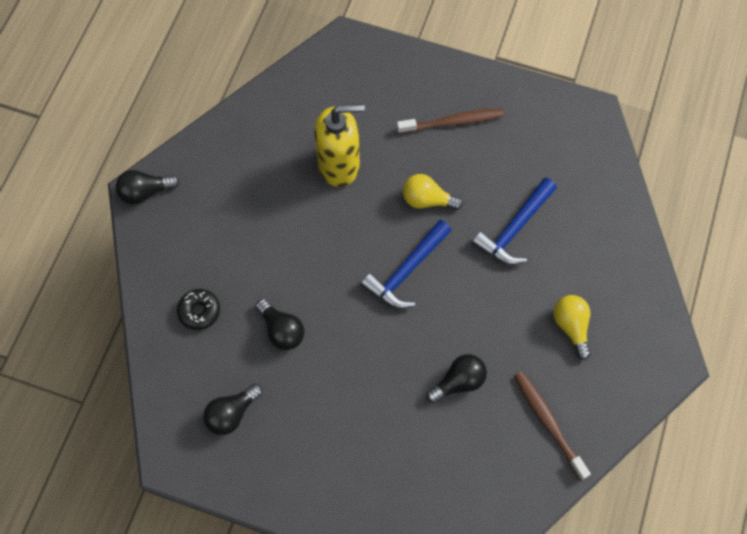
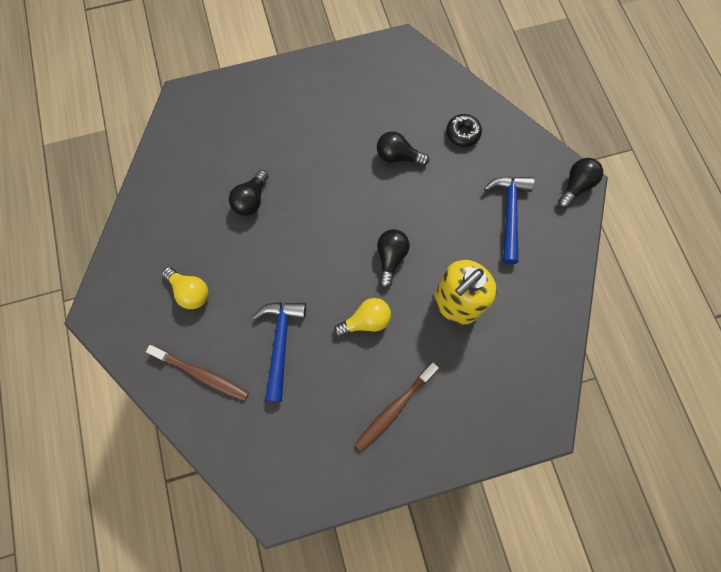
camera: 145 degrees right, 5 degrees up
(232, 413) = (387, 89): black light bulb -> black light bulb (390, 258)
(406, 271) = (342, 253): blue hammer -> blue hammer (509, 214)
(548, 422) = (171, 212): brown toothbrush -> brown toothbrush (202, 374)

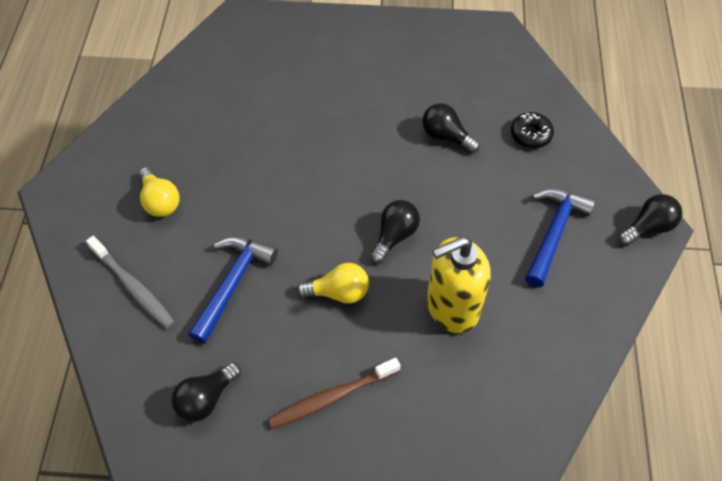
camera: 20 degrees right, 15 degrees down
(202, 374) = (133, 287): brown toothbrush -> grey toothbrush
(251, 200) = (265, 132): black light bulb -> black light bulb (206, 399)

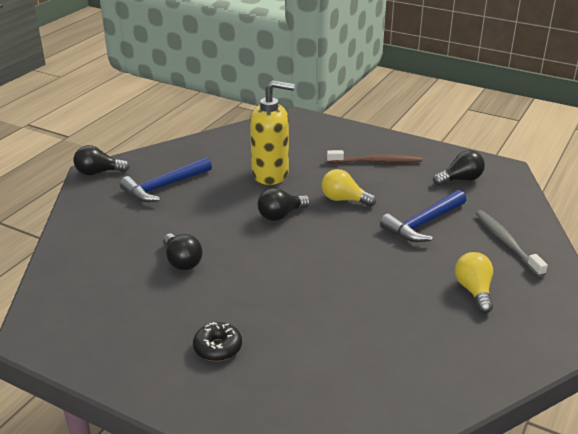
camera: 155 degrees left, 25 degrees down
(530, 134) = (110, 242): black donut -> black donut (218, 348)

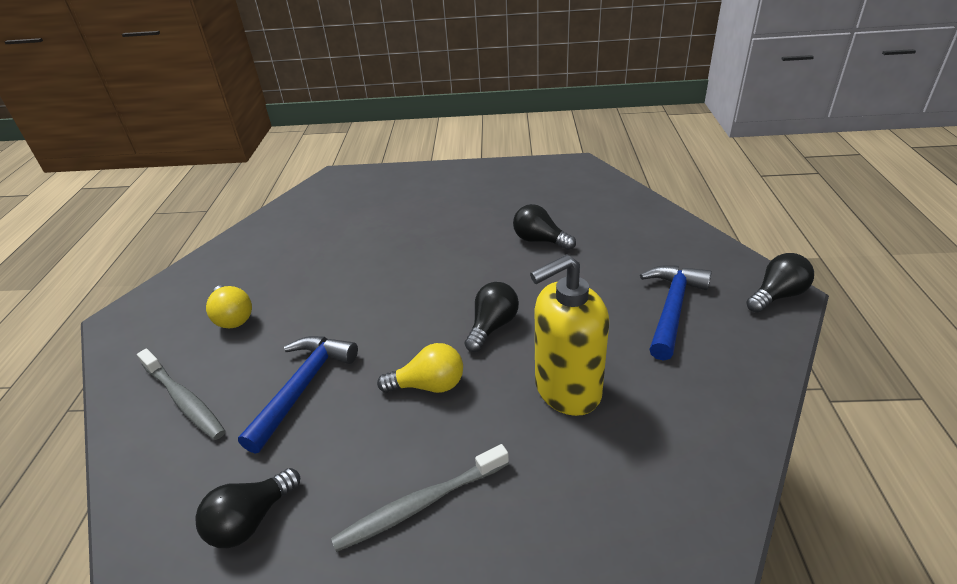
camera: 155 degrees right, 5 degrees up
(218, 348) = (443, 200): black donut -> none
(376, 161) = (420, 504): brown toothbrush -> grey toothbrush

